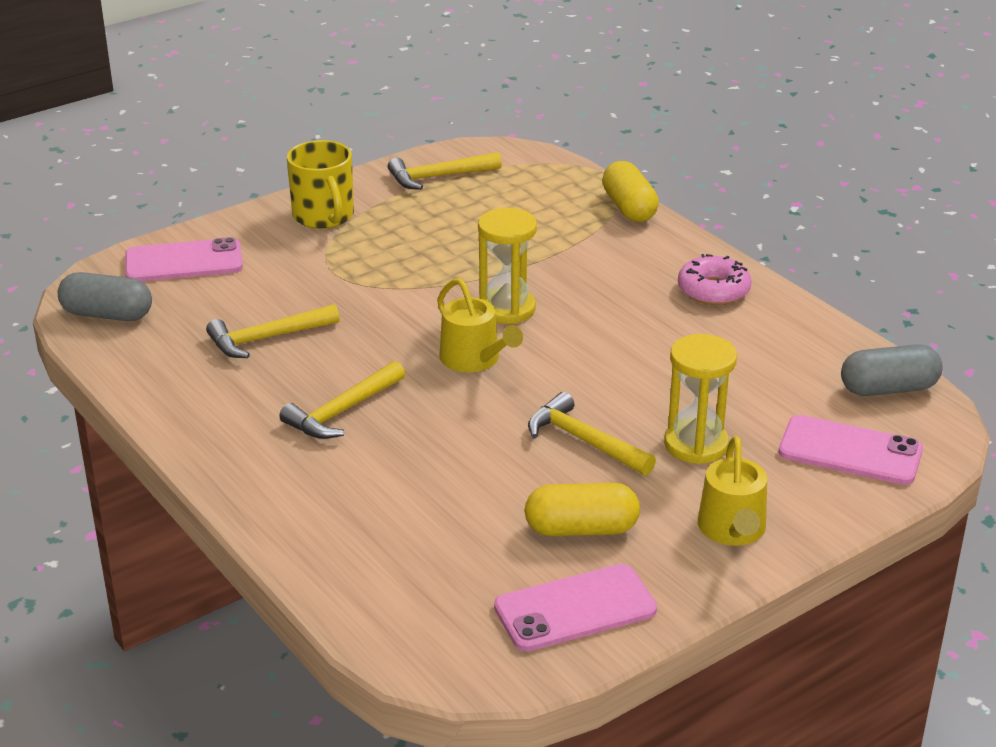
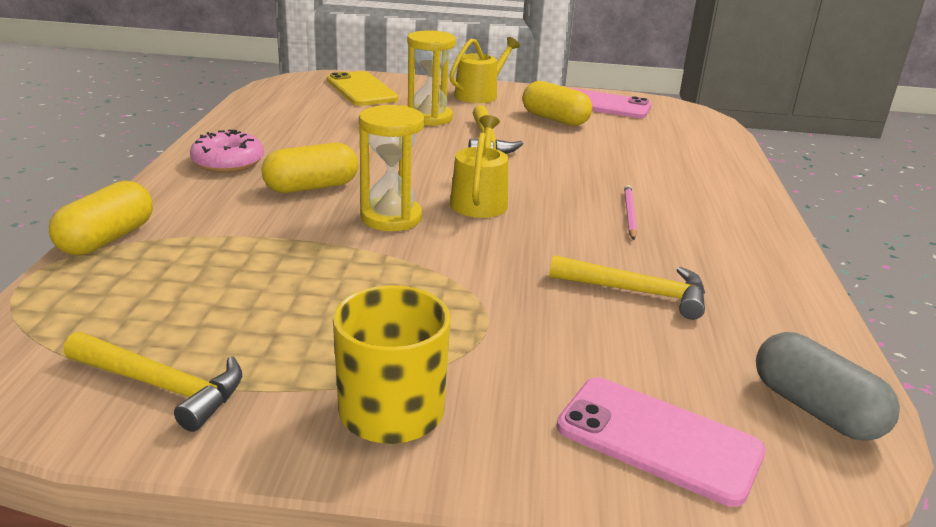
camera: 140 degrees left, 5 degrees down
(342, 412) = (629, 214): yellow hammer -> pink pencil
(609, 303) = (311, 187): none -> yellow capsule
(850, 451) = (361, 90): pink phone -> yellow phone
(888, 389) = (278, 95): grey capsule -> none

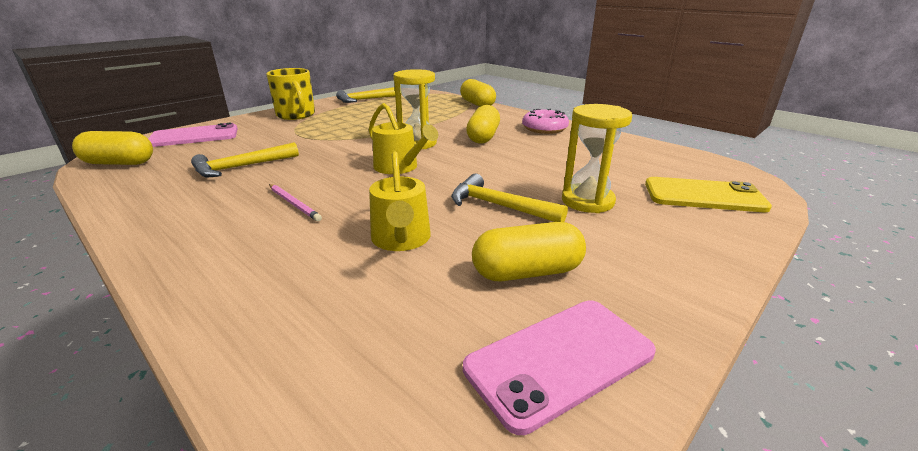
camera: 130 degrees right, 0 degrees up
(480, 94) = (664, 258): yellow watering can -> yellow watering can (401, 239)
(815, 409) = (119, 163): grey capsule -> yellow capsule

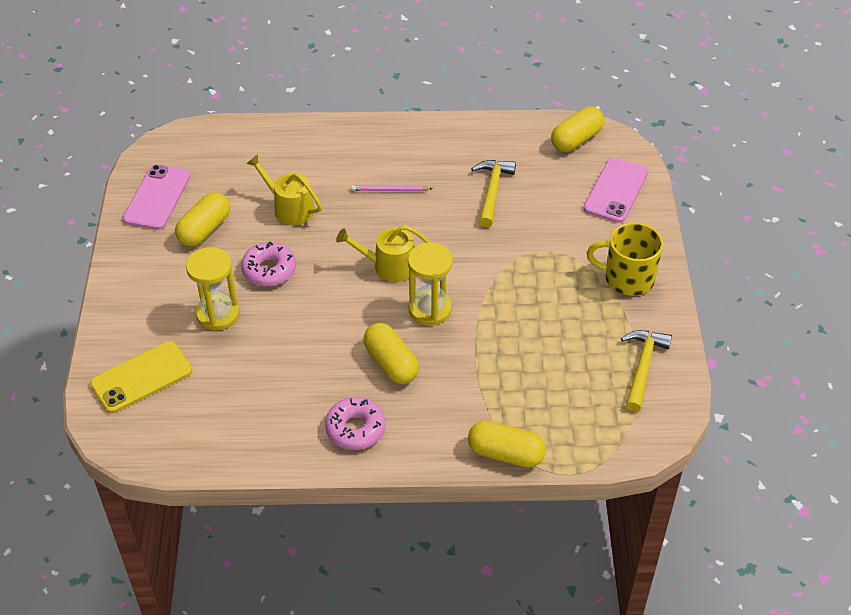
camera: 135 degrees right, 20 degrees up
(499, 206) = (269, 270): yellow hammer -> pink donut

